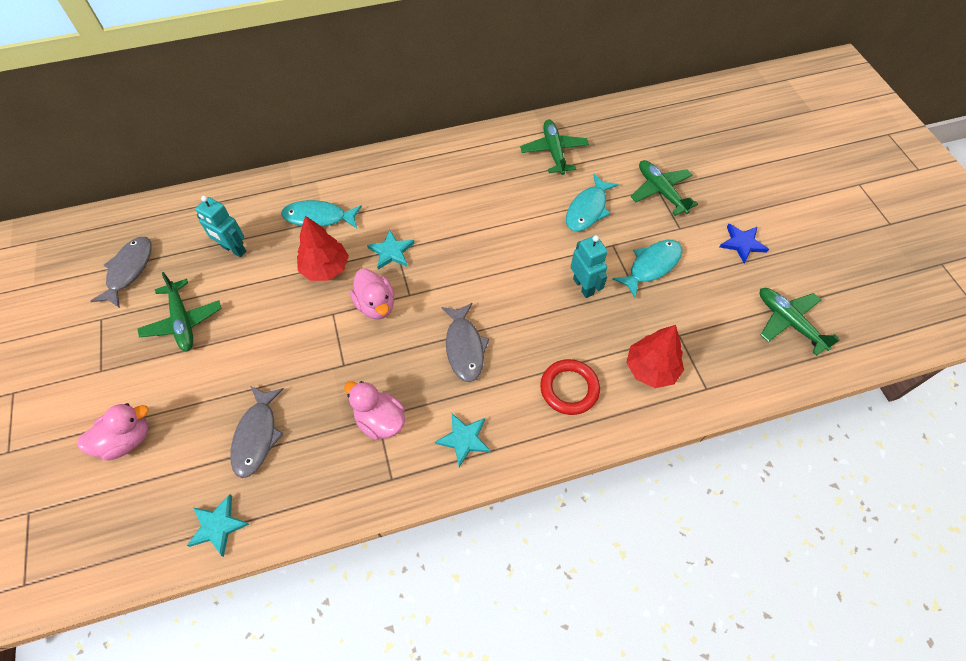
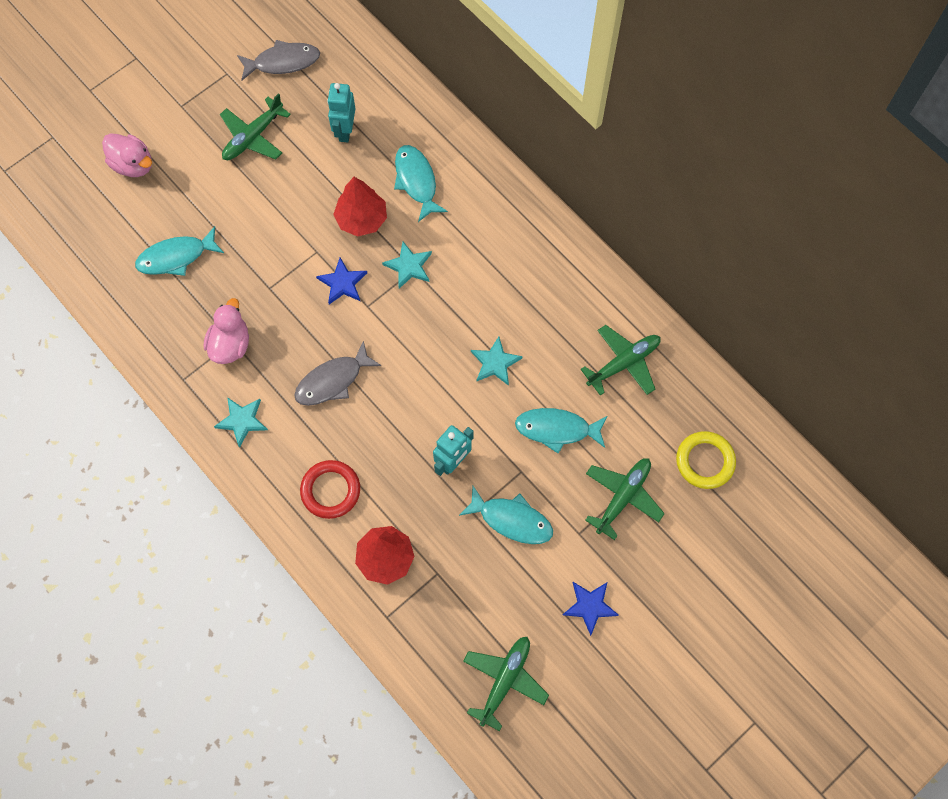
camera: 65 degrees right, 10 degrees up
(218, 526) = (94, 272): turquoise star -> turquoise star (495, 363)
(257, 436) = (176, 257): grey fish -> turquoise fish
(376, 305) = (342, 283): pink duck -> blue star
(652, 137) = (705, 461): none -> yellow ring

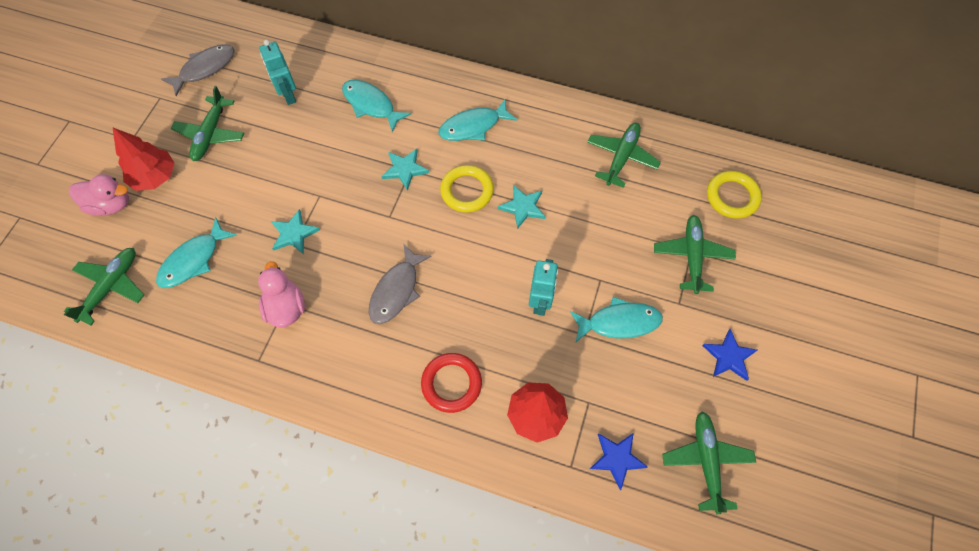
camera: 30 degrees left, 5 degrees down
(97, 245) = (111, 286): none -> green plane
(242, 421) = (335, 367): turquoise star -> turquoise star (294, 234)
(342, 283) = (357, 209): blue star -> blue star (617, 458)
(361, 219) = (343, 153): red tree -> red tree (155, 177)
(453, 319) = (467, 191): none -> yellow ring
(557, 429) = (606, 232): turquoise fish -> turquoise fish (473, 126)

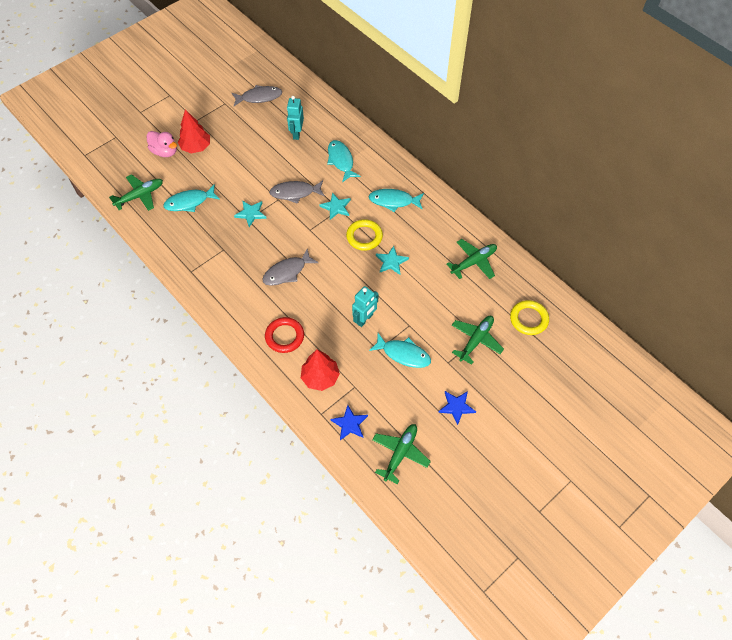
camera: 30 degrees right, 5 degrees down
(211, 134) = (240, 137): green plane -> none
(286, 308) = (222, 251): pink duck -> none
(337, 176) = (295, 193): none -> grey fish

